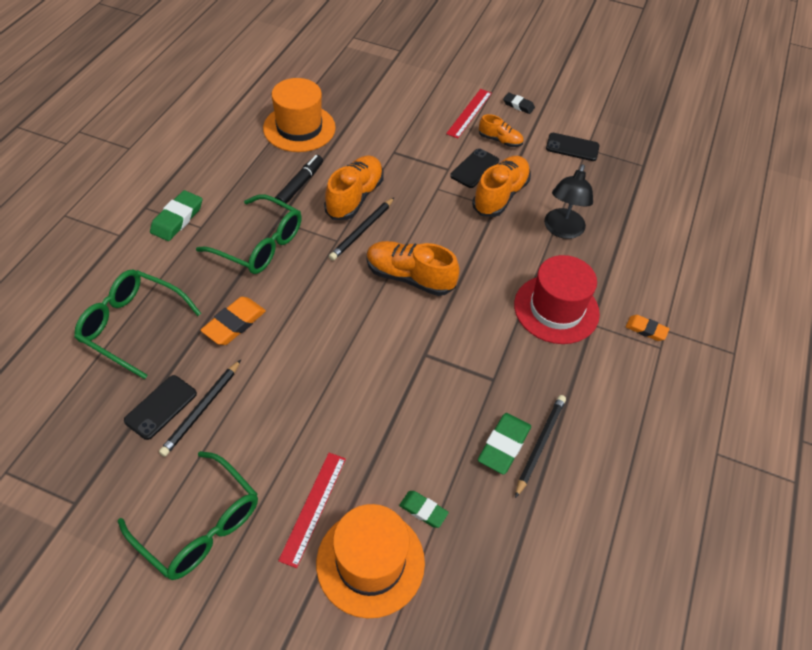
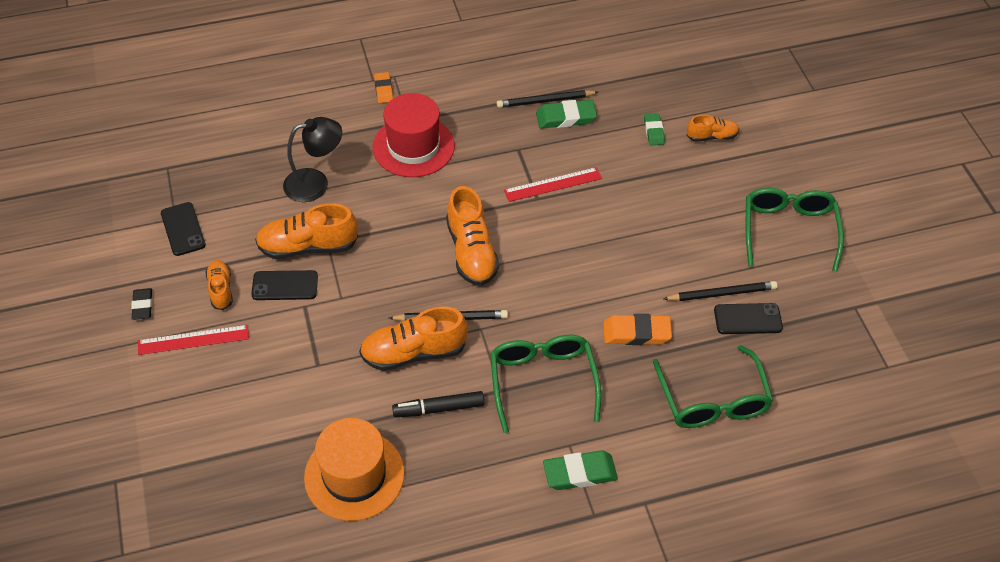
camera: 125 degrees left, 0 degrees up
(313, 507) = (713, 183): red ruler -> red ruler (553, 184)
(370, 562) = (711, 136): orange hat -> orange shoe

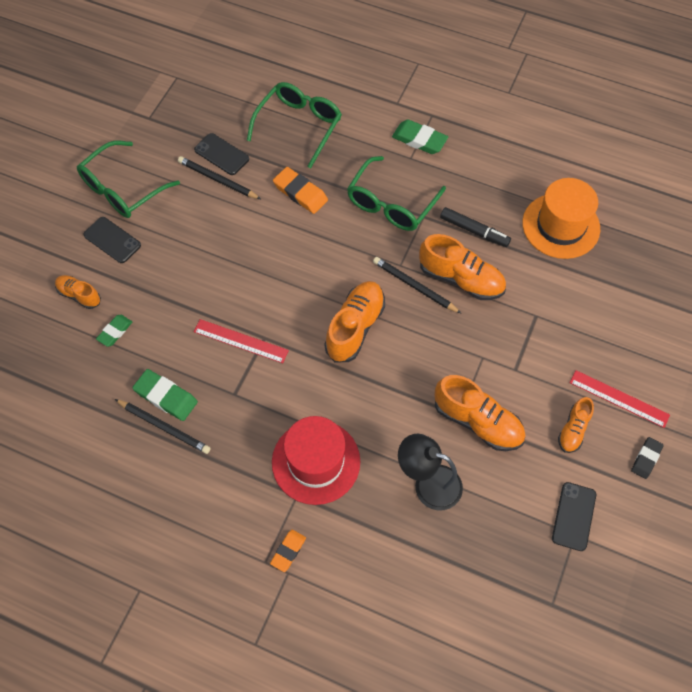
camera: 140 degrees left, 10 degrees up
(285, 286) = (519, 398): black phone -> black phone (112, 240)

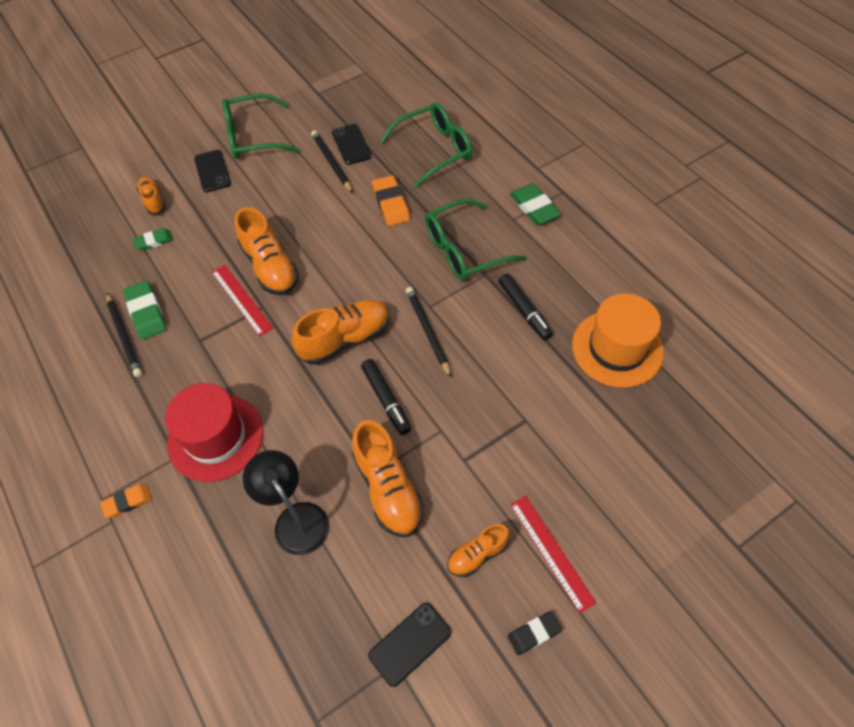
camera: 35 degrees right, 5 degrees down
(424, 357) = (386, 399): none -> black marker
(461, 279) = (477, 347): orange shoe -> orange shoe (270, 267)

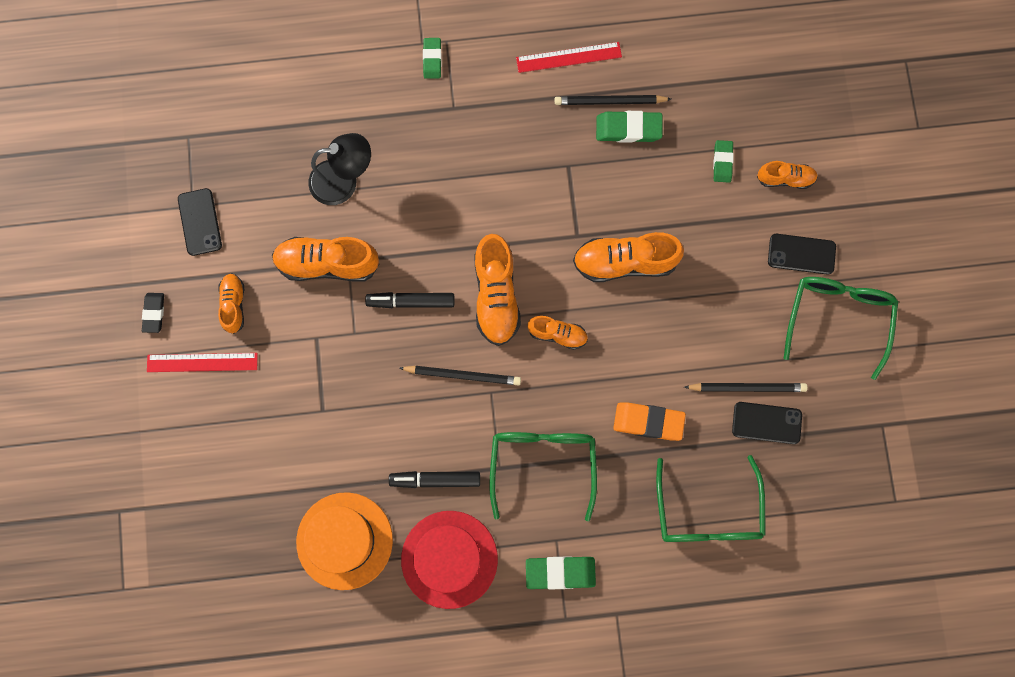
camera: 115 degrees right, 20 degrees up
(127, 502) = (432, 59): orange eraser -> green eraser
(215, 437) = (454, 145): red hat -> red hat (449, 559)
(241, 299) = (597, 220): red ruler -> red ruler (568, 57)
(355, 284) = (557, 334): none -> orange shoe

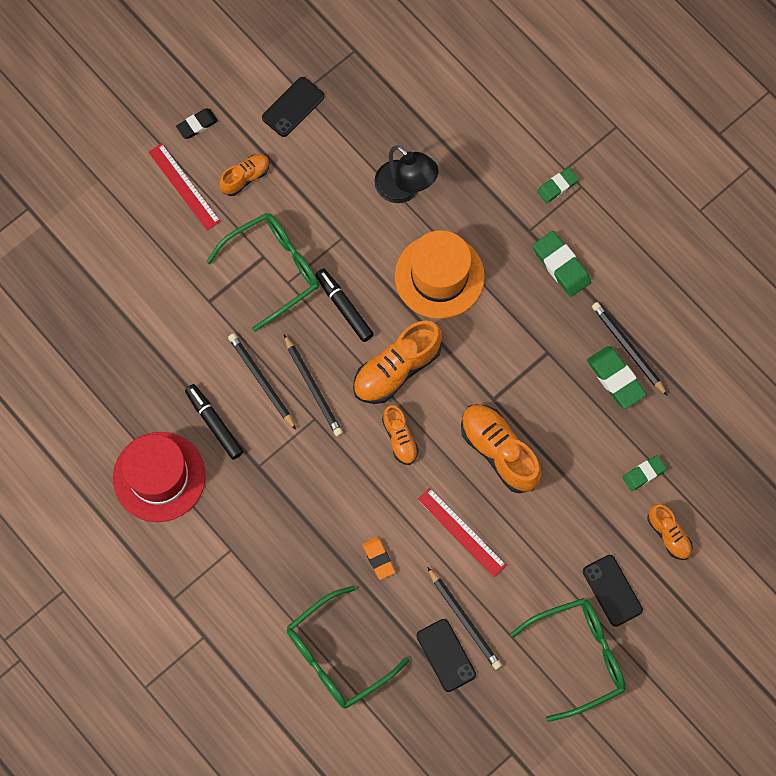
camera: 55 degrees right, 5 degrees down
(327, 264) = (329, 223): orange shoe -> none
(344, 541) = (119, 387): orange hat -> orange hat (439, 276)
(426, 414) = (262, 381): none -> black pencil
(542, 464) = (285, 498): green glasses -> green glasses (274, 269)
(560, 572) = (207, 570): green eraser -> green eraser (561, 265)
(568, 57) = (641, 290): red ruler -> red ruler (461, 532)
(648, 422) = (378, 558): orange eraser -> orange eraser, size x0.63

